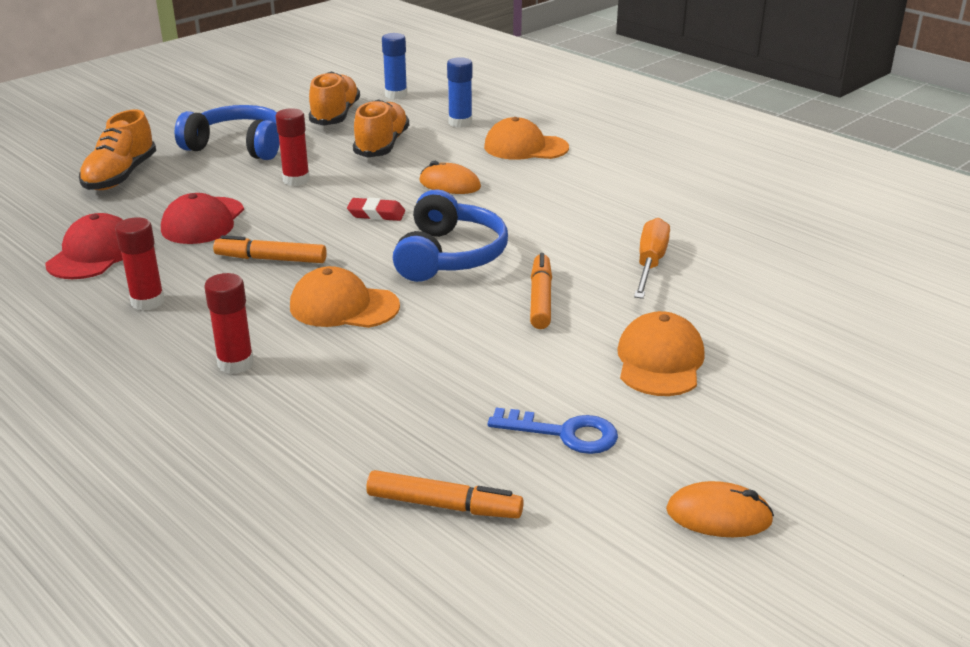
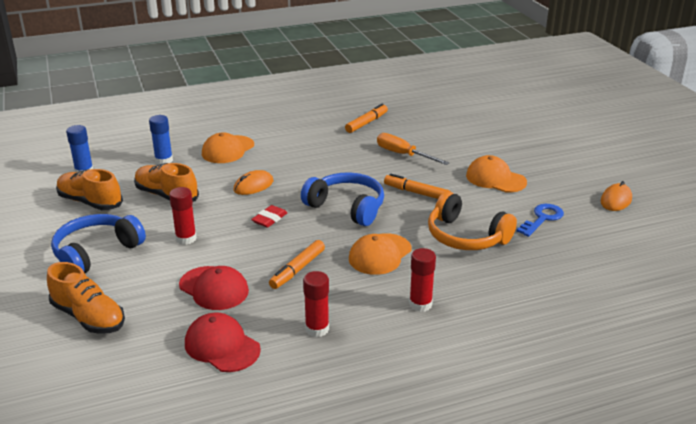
camera: 65 degrees left, 0 degrees up
(443, 367) = (466, 237): none -> orange headphones
(443, 505) = (584, 264): orange marker -> orange marker (366, 123)

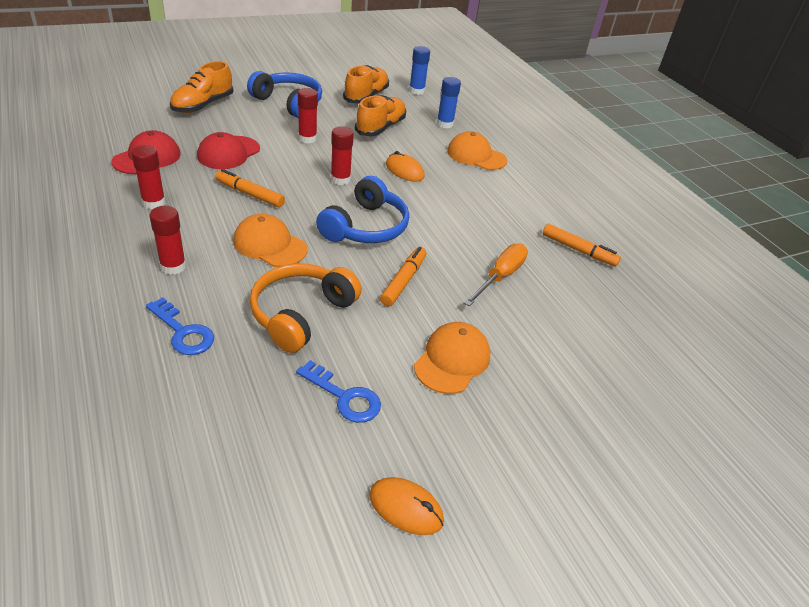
camera: 80 degrees right, 10 degrees up
(269, 219) = (340, 179): red eraser -> red glue stick
(502, 290) = (183, 332): none -> blue key

